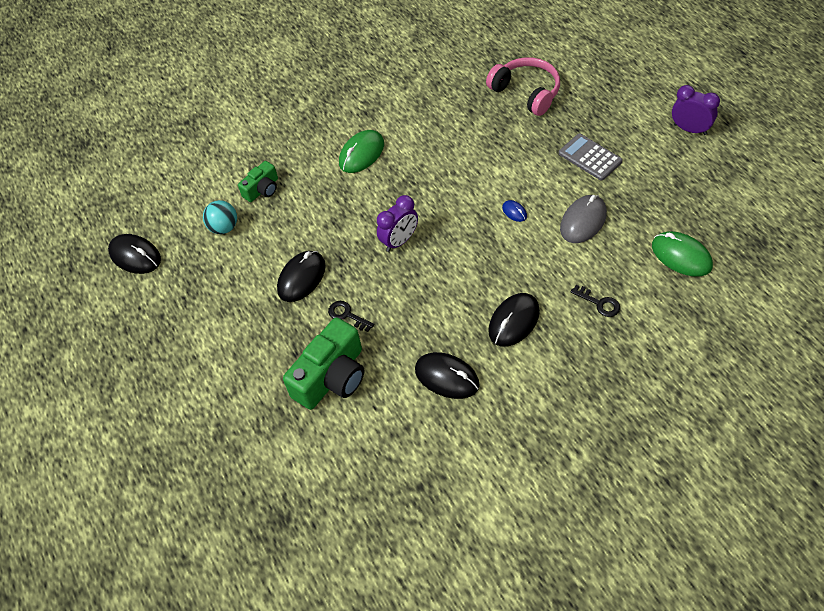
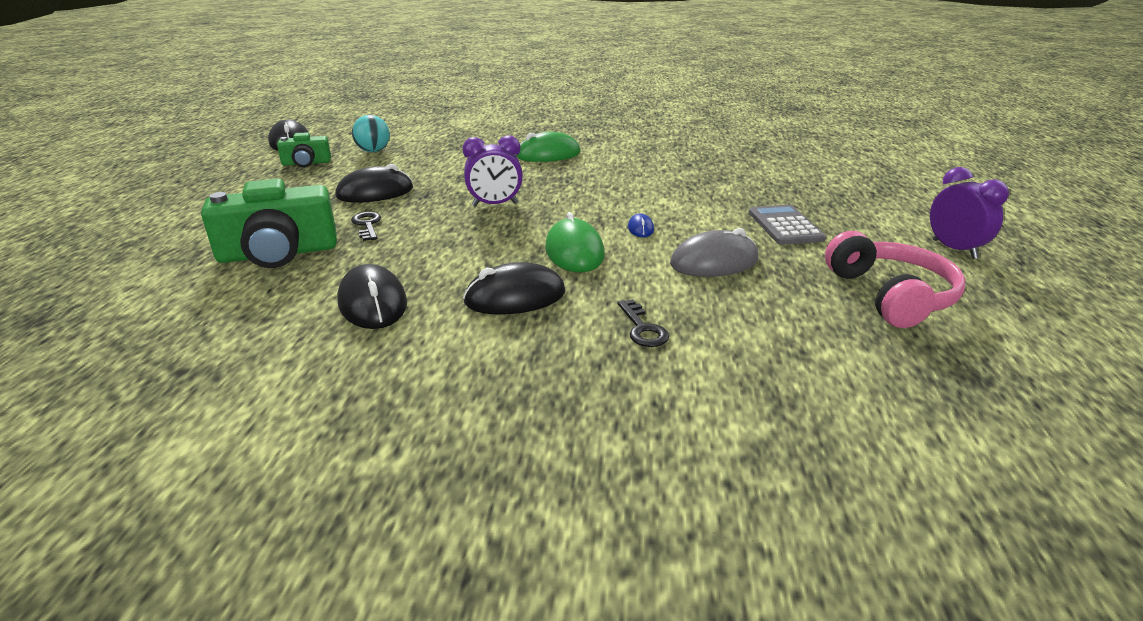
camera: 30 degrees right, 25 degrees down
(262, 189) = (437, 145): green camera -> green camera (306, 163)
(526, 92) = (764, 171): pink headphones -> pink headphones (890, 295)
(681, 256) = (820, 338): green mouse -> green mouse (574, 252)

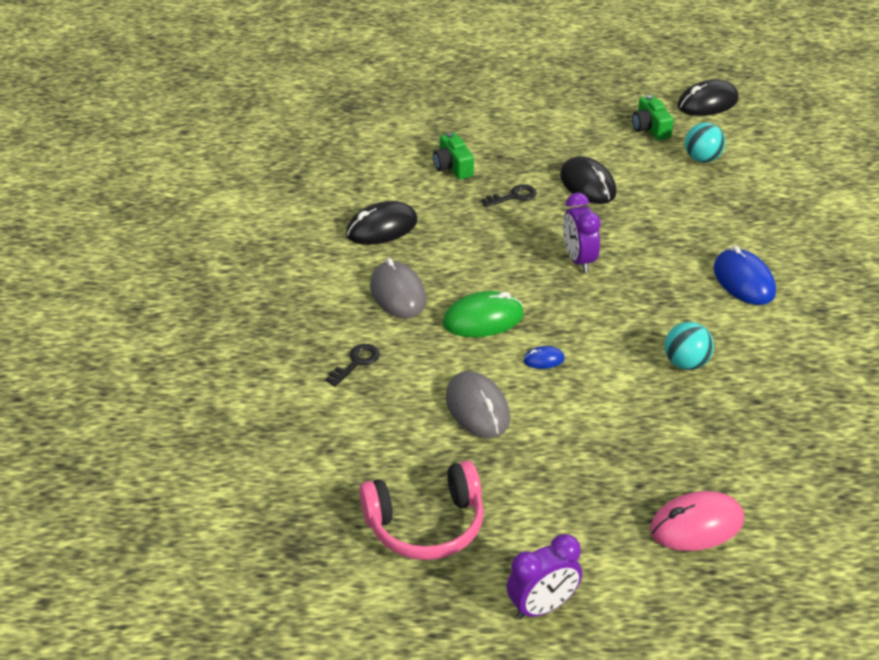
camera: 85 degrees right, 10 degrees up
(278, 253) = (453, 167): green camera -> green camera, size x0.55
(515, 297) = (397, 294): black mouse -> grey mouse
(548, 154) = (743, 281): green mouse -> blue mouse
(642, 328) = (356, 363): black key -> black key turned 150 degrees clockwise
(647, 179) = (686, 363): none -> turquoise ball
(785, 226) = (576, 469): grey calculator -> none
(829, 192) = (696, 525): none -> pink mouse

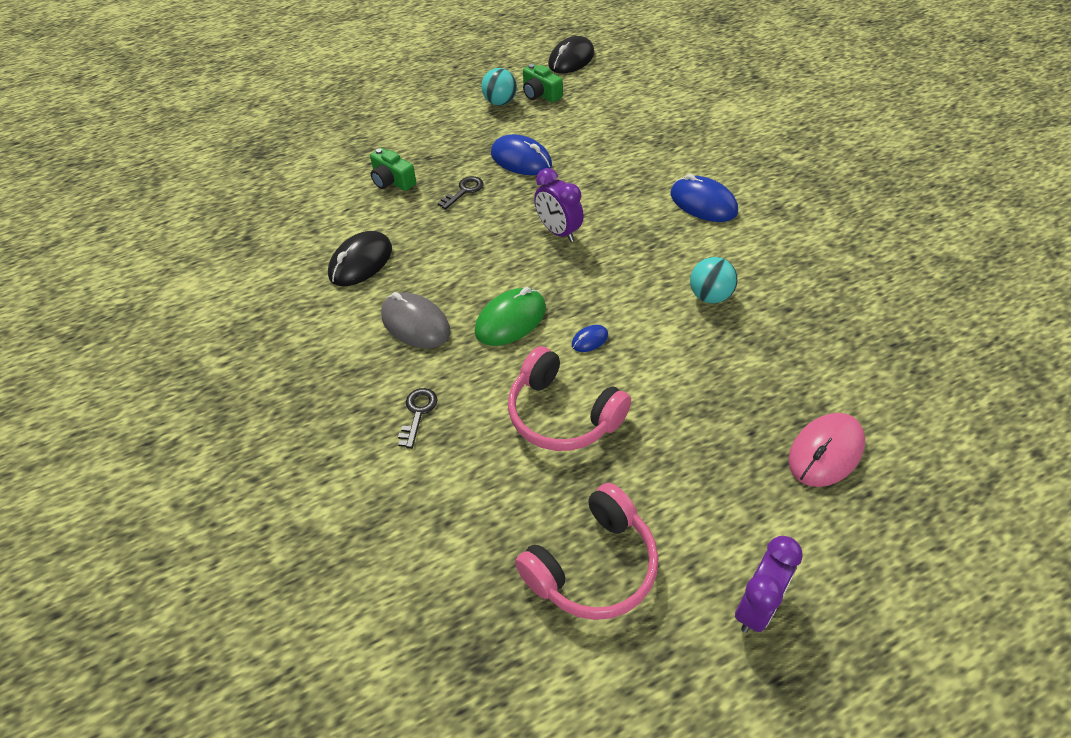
camera: 25 degrees left, 10 degrees up
(477, 408) = (562, 414): grey mouse -> pink headphones
(588, 185) = (521, 159): black mouse -> blue mouse
(702, 159) = (599, 108): turquoise ball -> turquoise ball (500, 102)

